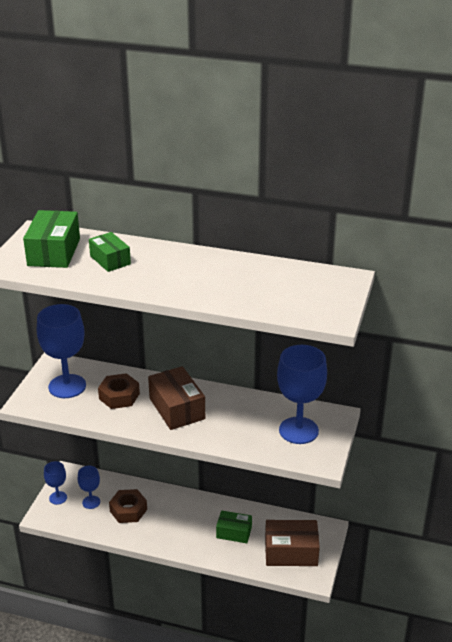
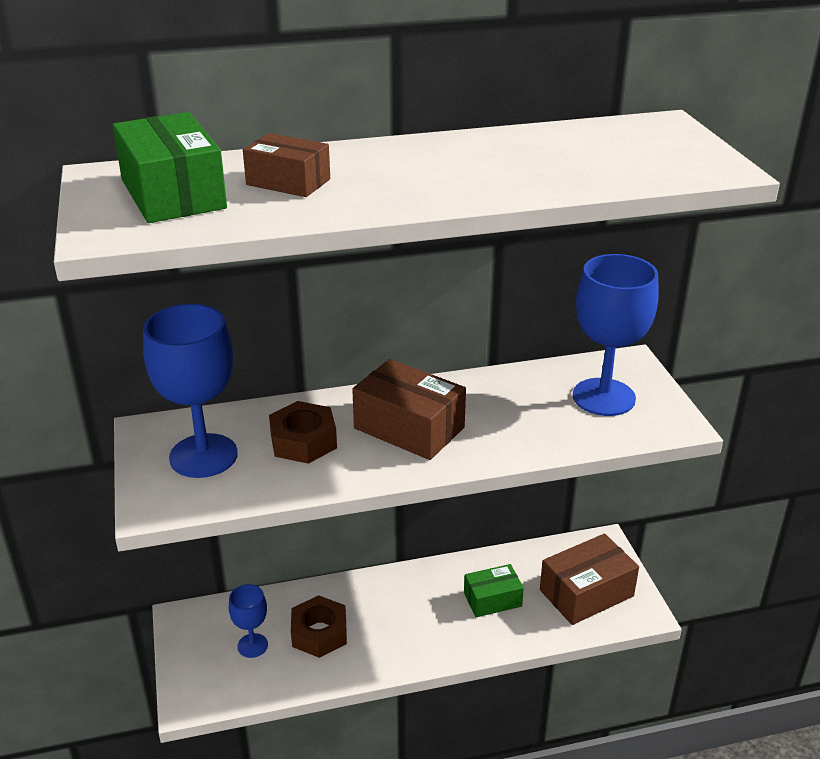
camera: 30 degrees left, 0 degrees up
(58, 498) = (194, 661): blue goblet -> none
(110, 260) = (288, 182): green box -> brown box

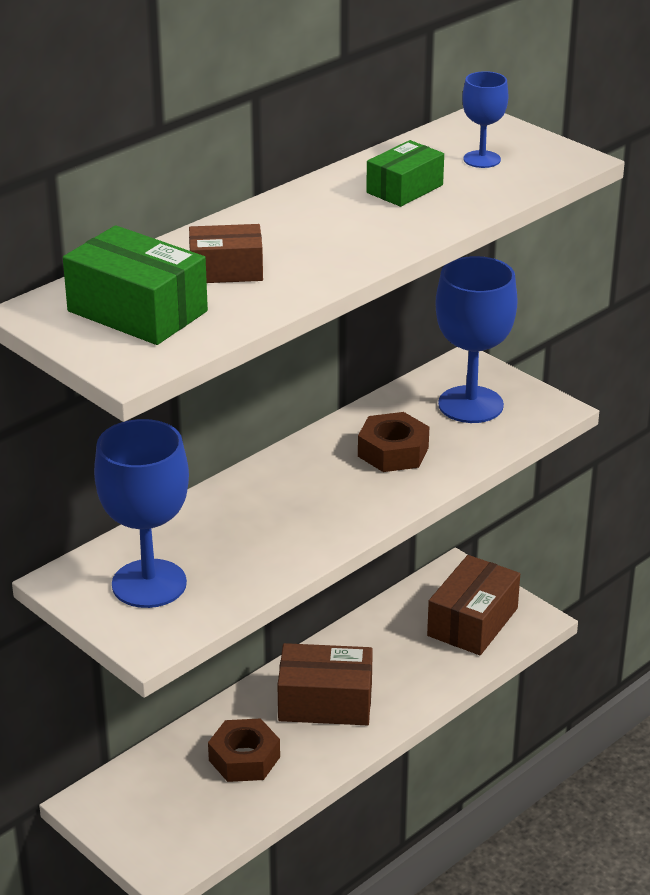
camera: 30 degrees left, 0 degrees up
(252, 645) = (185, 797): blue goblet -> blue goblet (482, 159)
(303, 441) = (233, 537): brown nut -> brown nut (393, 452)
(409, 428) = (321, 491): brown box -> brown box (325, 702)
(492, 599) = (389, 662): green box -> green box (404, 189)

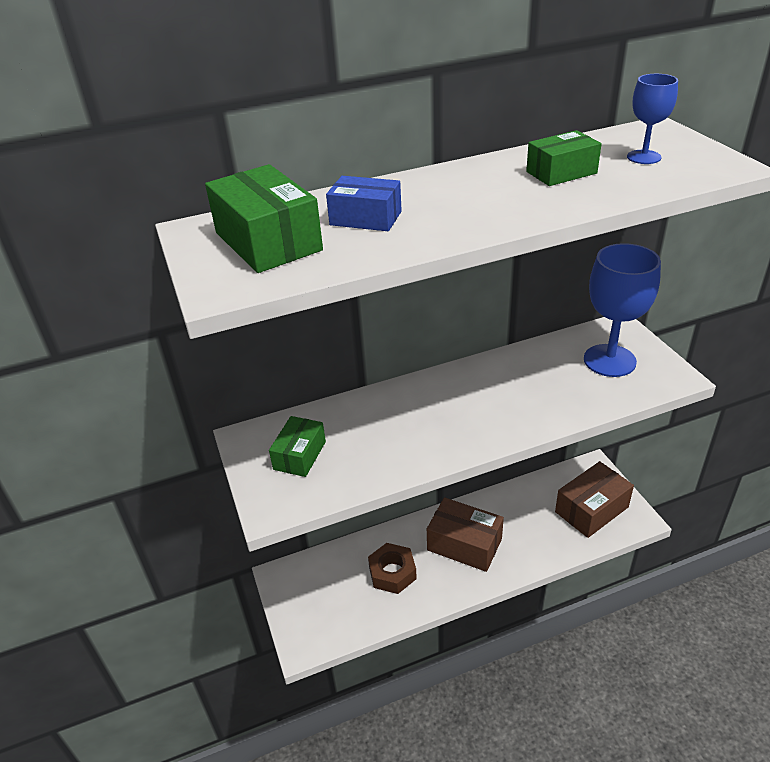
camera: 25 degrees right, 5 degrees up
(149, 584) = (299, 455): blue goblet -> green box
(226, 270) = (365, 218): brown box -> blue box
(393, 452) = (532, 387): brown nut -> none

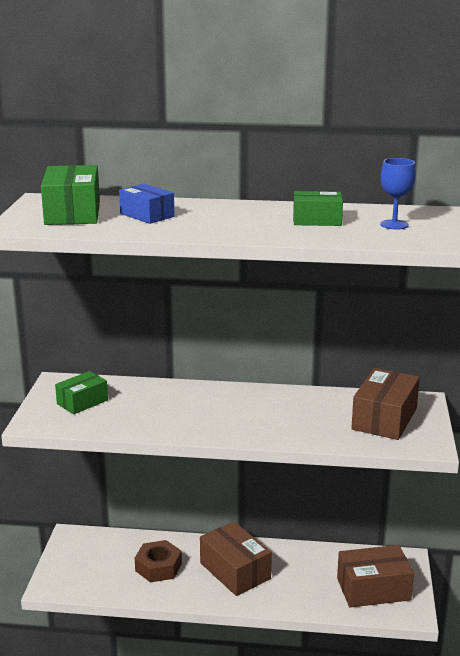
camera: 25 degrees right, 15 degrees down
(609, 360) = (384, 419): blue goblet -> brown box

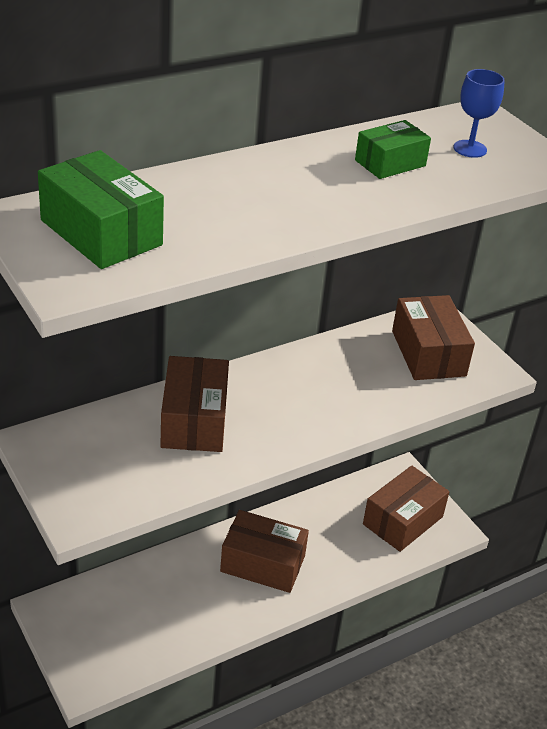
camera: 40 degrees left, 15 degrees up
(82, 402) = (100, 460): green box -> none
(147, 215) = (198, 209): blue box -> none
(158, 567) = (182, 598): brown nut -> none
(164, 402) = (194, 420): none -> brown box

